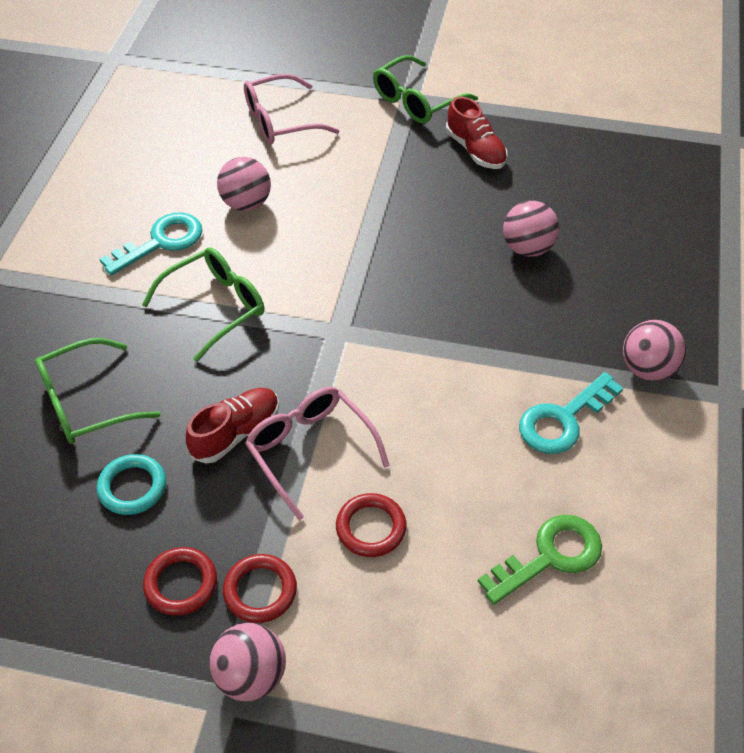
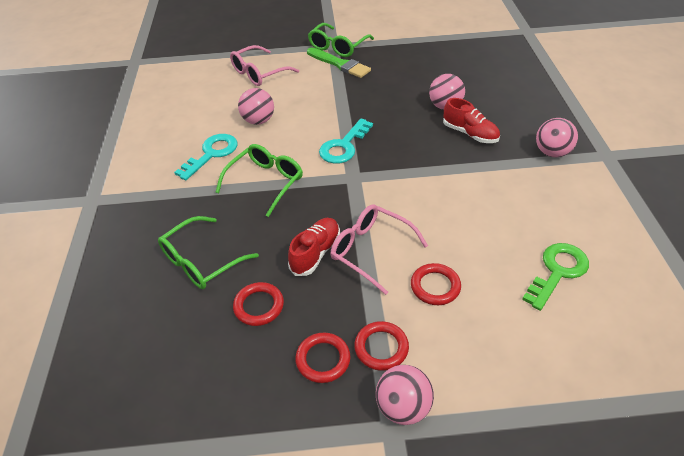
camera: 15 degrees left, 5 degrees down
(132, 487) = (259, 306): turquoise ring -> red ring
(405, 134) = (340, 64): none -> green brush
(475, 150) = (386, 64): red shoe -> red shoe (470, 134)
(563, 420) = (519, 192): turquoise key -> turquoise key (344, 146)

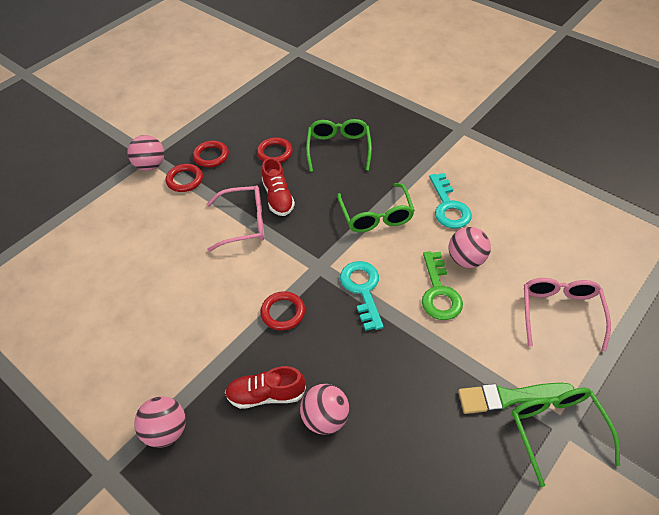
camera: 135 degrees right, 5 degrees up
(435, 286) = (181, 230): red ring -> red ring (283, 312)
(557, 271) = (101, 298): green key -> green key (439, 292)

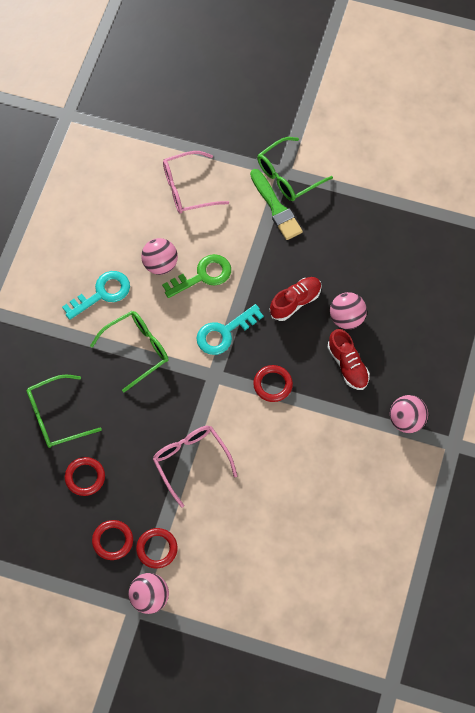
camera: 115 degrees left, 15 degrees up
(278, 198) = (147, 445): red shoe -> red shoe (295, 302)

